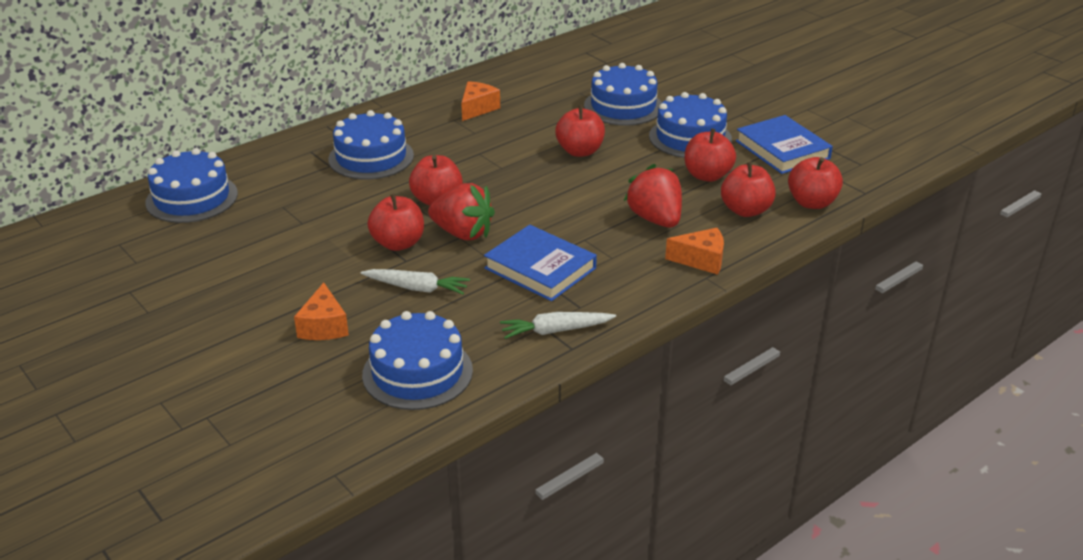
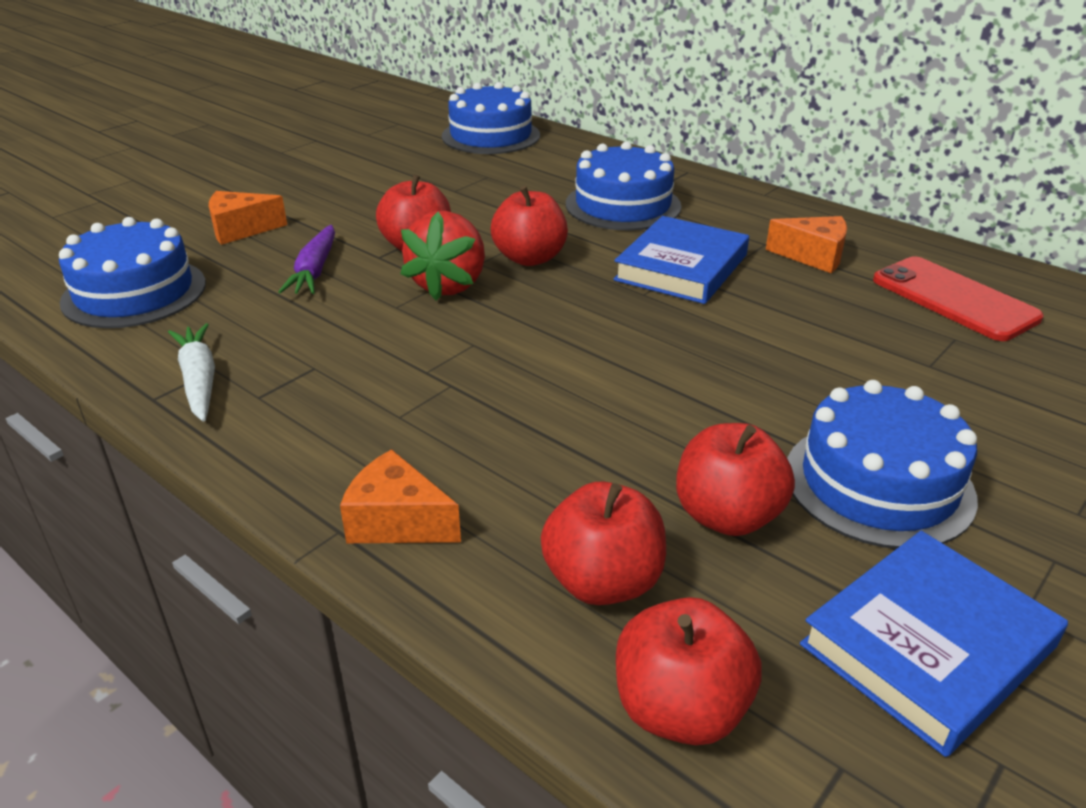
camera: 80 degrees right, 0 degrees up
(417, 288) = (315, 270): white carrot -> purple carrot
(540, 268) = (363, 353): blue book -> blue book (681, 267)
(541, 83) = (954, 299): none -> red phone
(580, 151) = (735, 356): red apple -> none
(623, 106) = (943, 389): blue cake -> none
(655, 219) = (532, 455): red strawberry -> none
(701, 260) = (397, 521): orange cheese -> orange cheese turned 120 degrees clockwise

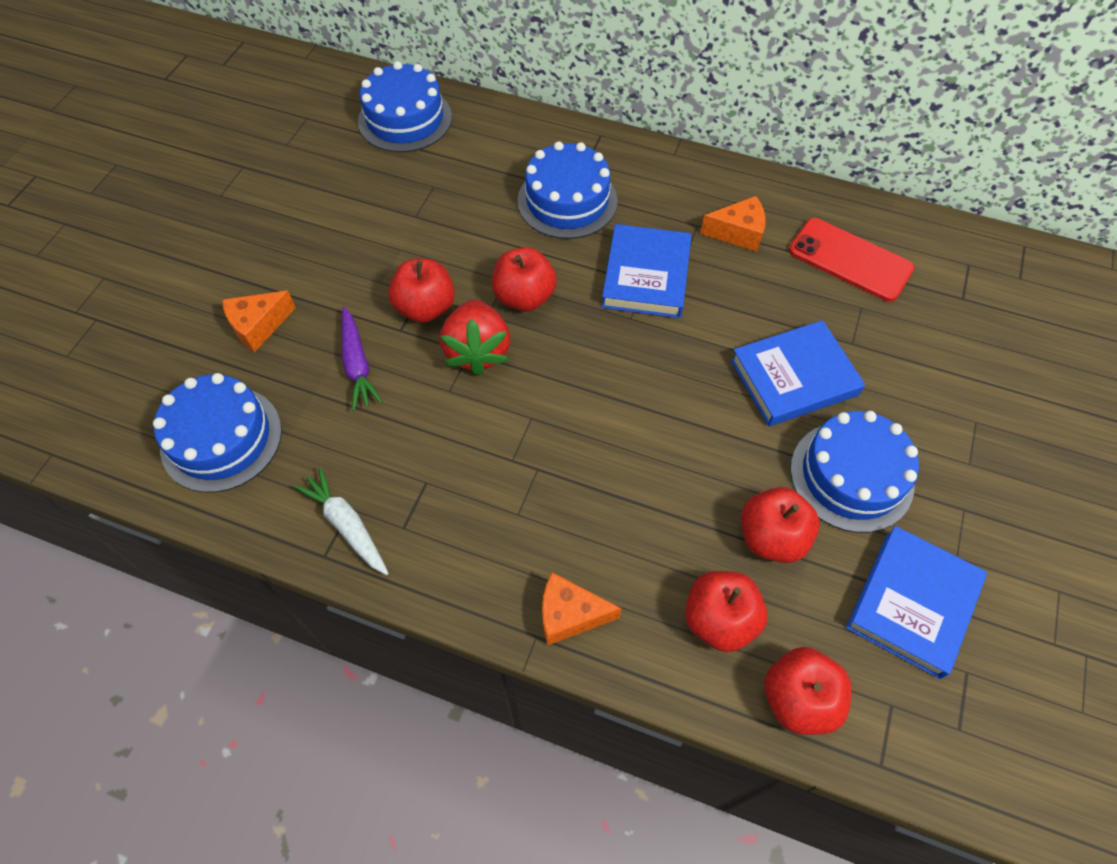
camera: 20 degrees left, 25 degrees up
(832, 378) = (793, 377): none -> blue book

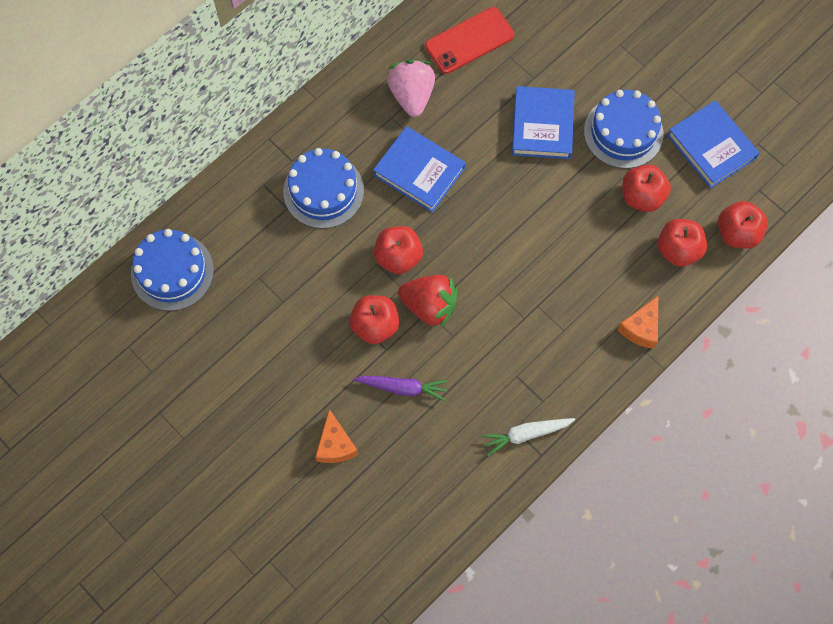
camera: 65 degrees left, 10 degrees up
(221, 438) = (422, 495): blue cake -> none
(738, 233) = (411, 95): orange cheese -> pink strawberry

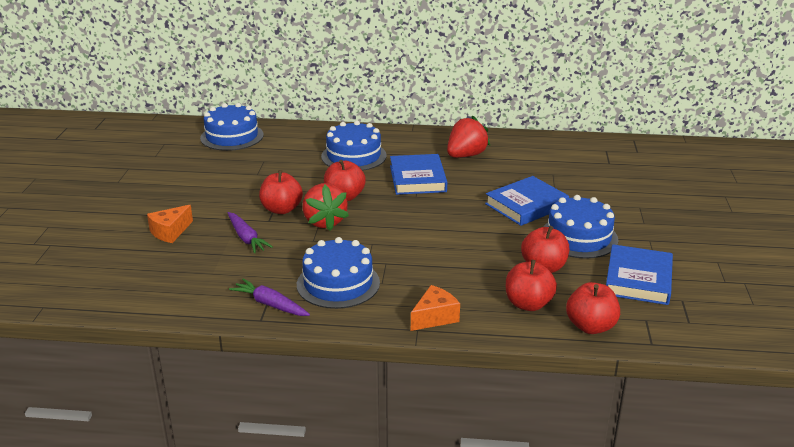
camera: 50 degrees right, 40 degrees down
(411, 95) = (466, 155): pink strawberry -> red strawberry
(469, 41) = (537, 157): red phone -> none
(526, 434) = (270, 304): white carrot -> purple carrot
(538, 363) = (338, 283): none -> blue cake
(641, 328) = (434, 317): orange cheese -> orange cheese turned 150 degrees clockwise

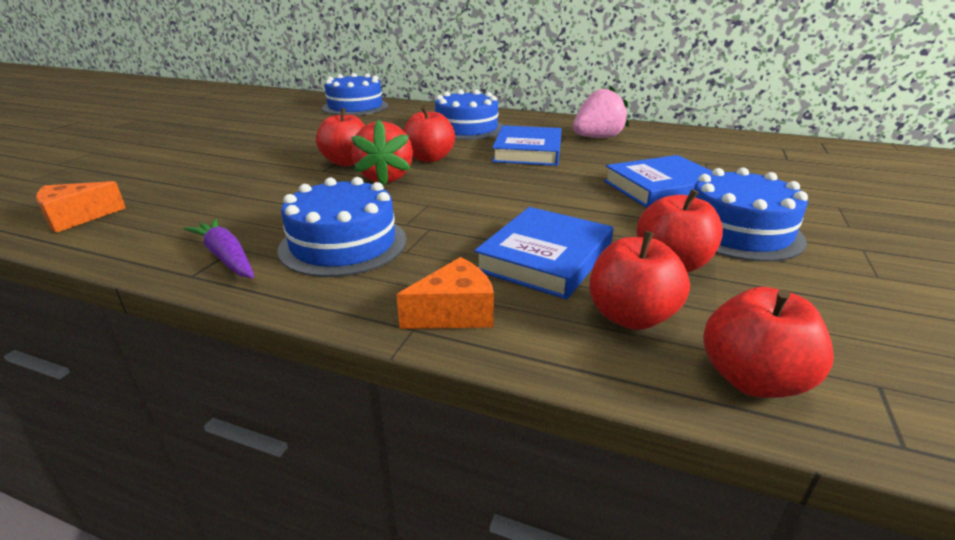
camera: 15 degrees right, 0 degrees up
(170, 232) = (204, 168): orange cheese -> orange cheese (77, 218)
(246, 238) = (279, 183): purple carrot -> none
(466, 155) = (597, 138): red strawberry -> pink strawberry
(638, 279) = (850, 305): blue book -> blue book (545, 258)

